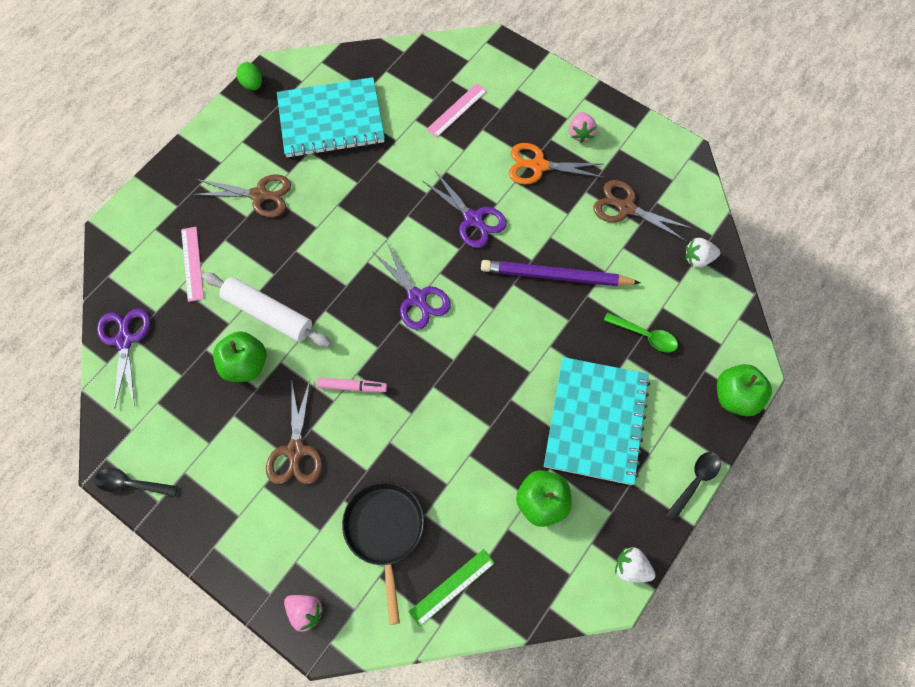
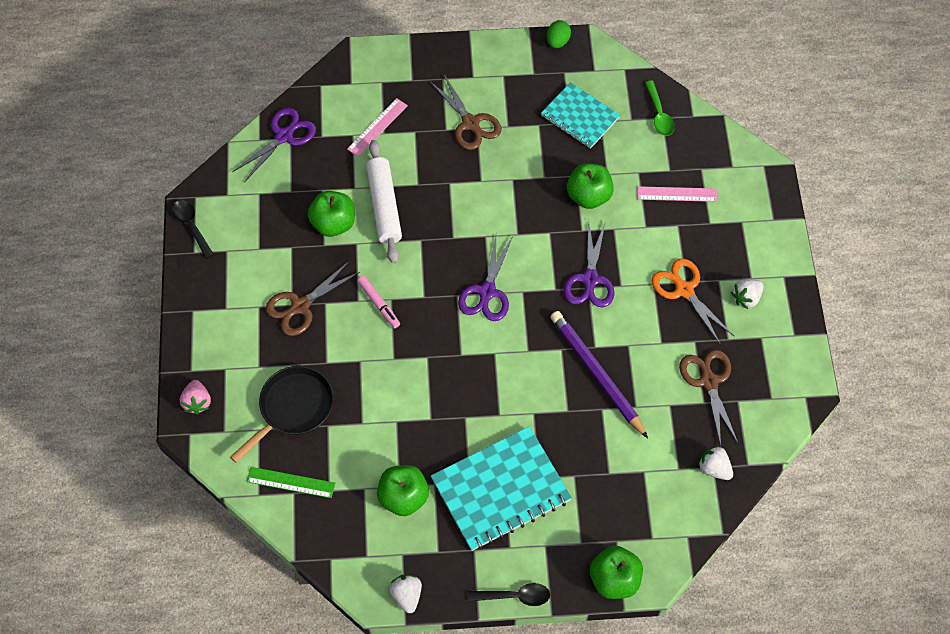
camera: 50 degrees right, 5 degrees down
(331, 120) = (580, 117): turquoise notebook -> turquoise notebook, size x0.63
(403, 166) = (588, 196): none -> green apple
(580, 133) = (746, 298): pink strawberry -> white strawberry
(645, 335) = (606, 475): green spoon -> green spoon (659, 114)

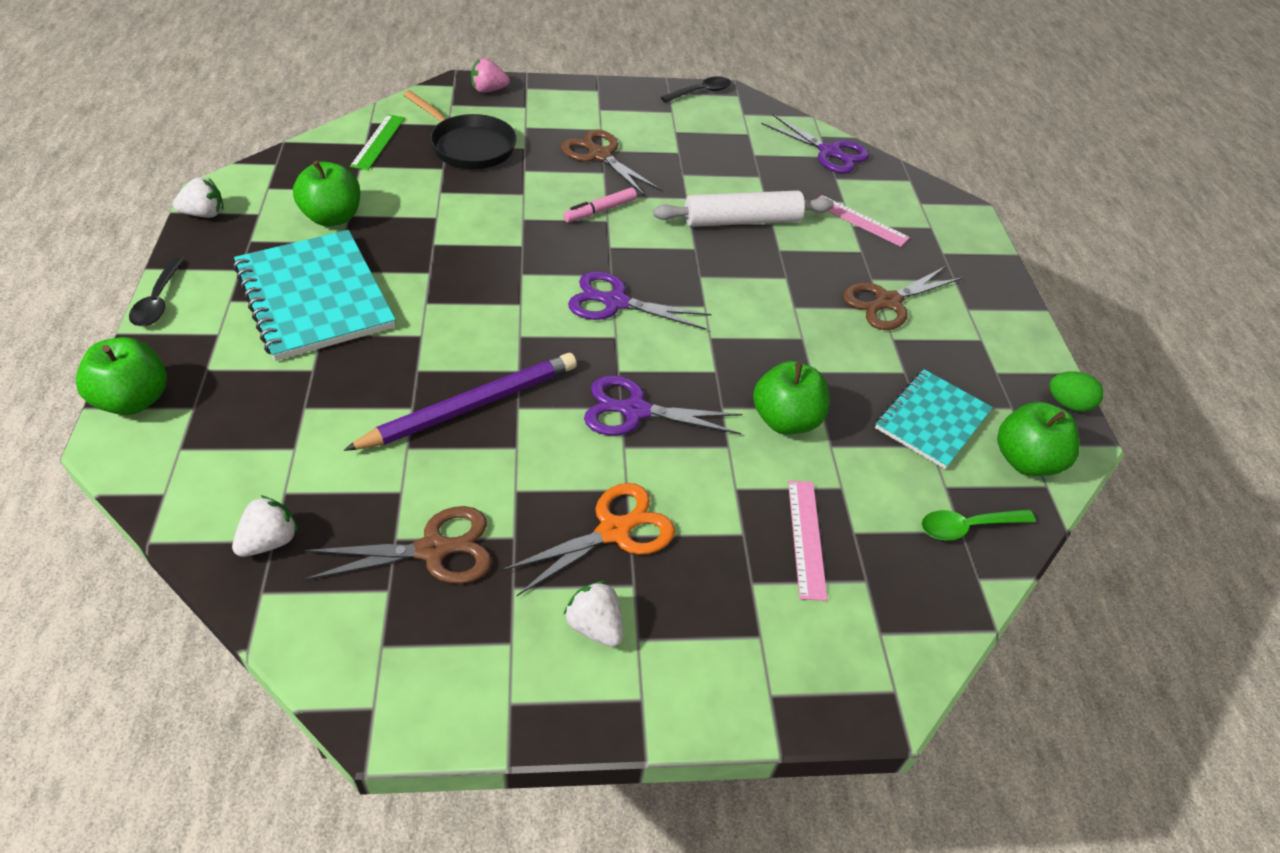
camera: 85 degrees right, 15 degrees down
(333, 223) = (713, 182): green apple -> green apple (1025, 460)

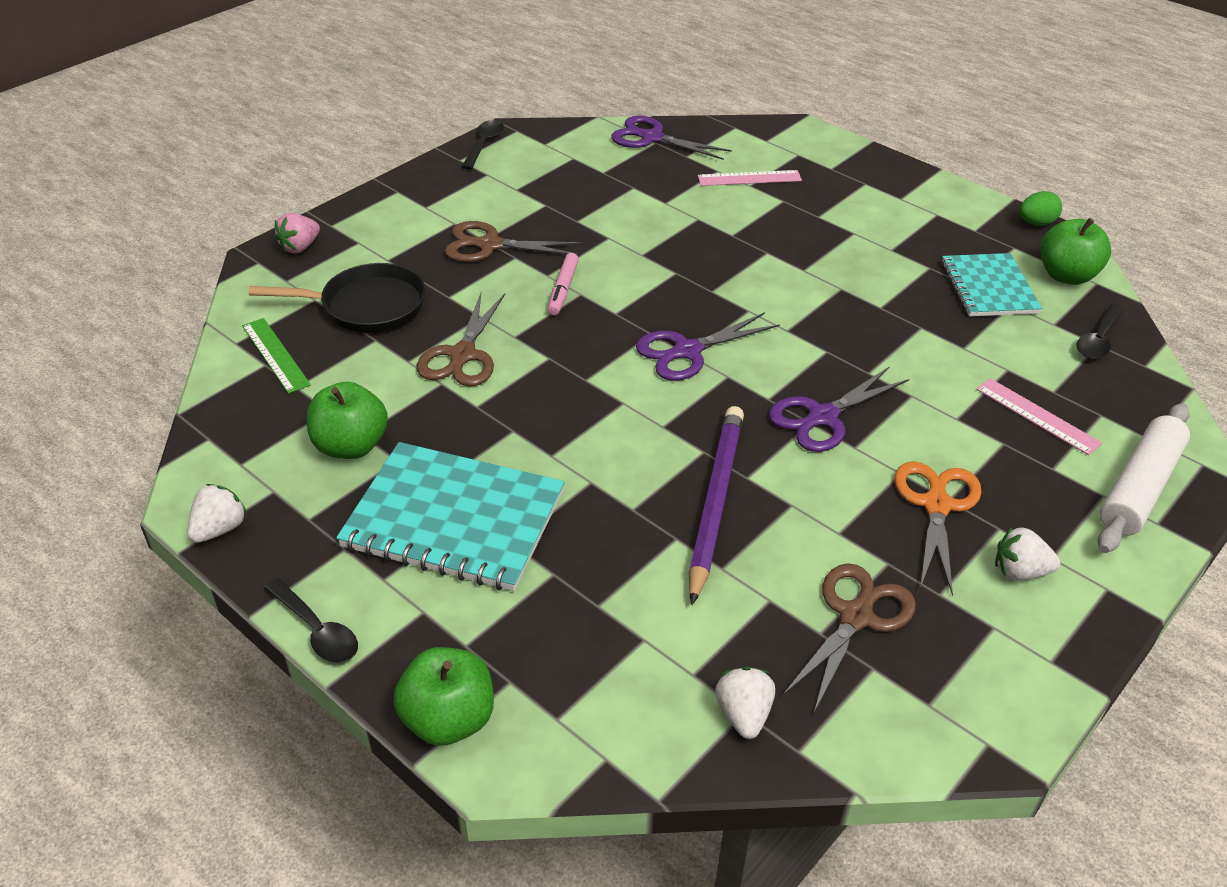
camera: 40 degrees left, 5 degrees down
(742, 221) = (675, 230): white rolling pin -> white rolling pin (1139, 488)
(785, 420) = (915, 351): green apple -> none
(829, 152) = (652, 138): purple scissors -> purple scissors turned 150 degrees counterclockwise
(888, 302) = (851, 226): brown scissors -> brown scissors (462, 355)
(967, 527) = (1098, 339): green spoon -> black spoon

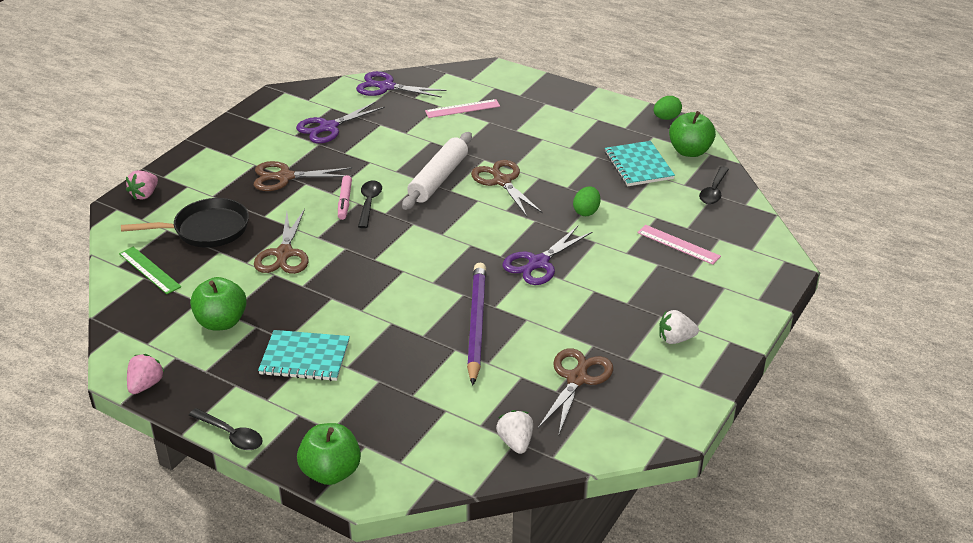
camera: 10 degrees left, 5 degrees down
(220, 529) = (146, 385): white strawberry -> pink strawberry
(454, 519) = (305, 357): turquoise notebook -> turquoise notebook, size x0.63
(484, 144) = (262, 105): black spoon -> black spoon (369, 203)
(687, 351) = (440, 232): purple scissors -> purple scissors (328, 127)
(788, 287) = (502, 181): none -> brown scissors
(904, 347) = (586, 211): none -> green egg
(936, 505) = (619, 307): orange scissors -> none
(1139, 488) = (746, 280): white rolling pin -> white rolling pin (438, 179)

